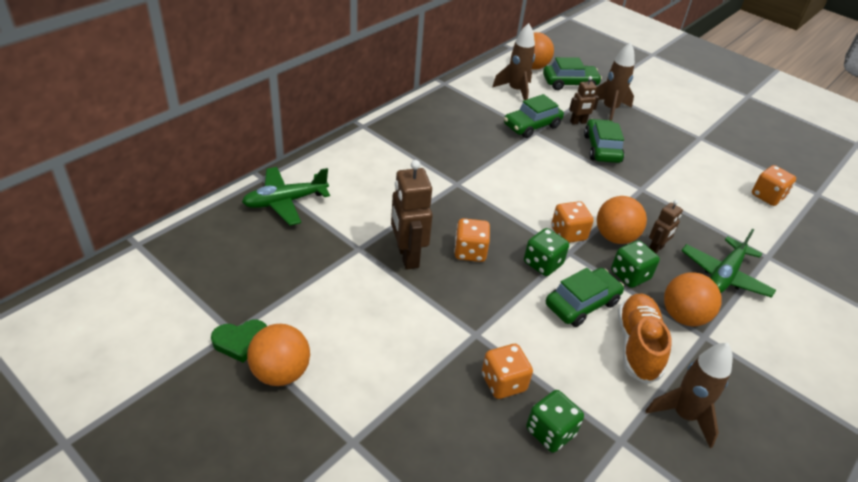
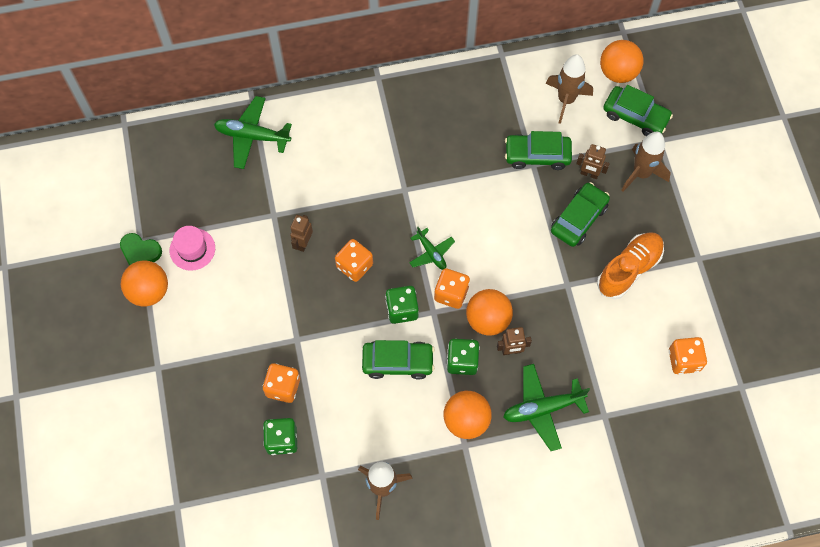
camera: 40 degrees right, 25 degrees up
(299, 312) = (192, 249): none -> pink hat
(407, 256) = (303, 243): brown robot -> brown robot, size x0.56
(523, 214) = (431, 253): none -> green plane
(637, 346) = (404, 420): orange shoe -> orange shoe (629, 269)

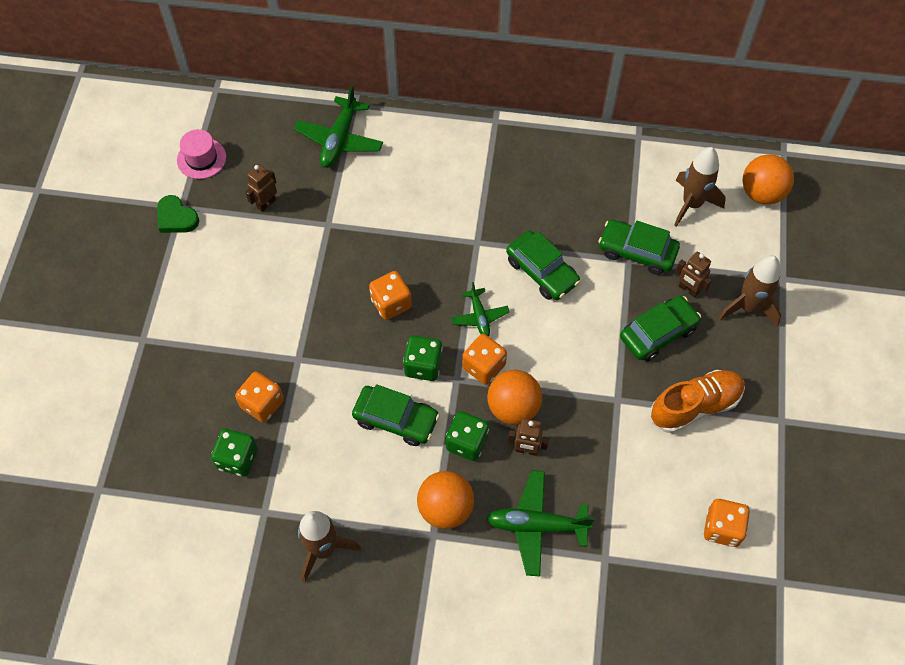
camera: 20 degrees right, 5 degrees down
(149, 291) = (168, 260): orange ball -> none
(192, 249) = (230, 232): pink hat -> pink hat (201, 158)
(252, 136) = (339, 140): green plane -> green plane turned 105 degrees counterclockwise
(303, 243) = (347, 262): brown robot -> brown robot (266, 203)
(635, 116) = (764, 244): green car -> green car (542, 271)

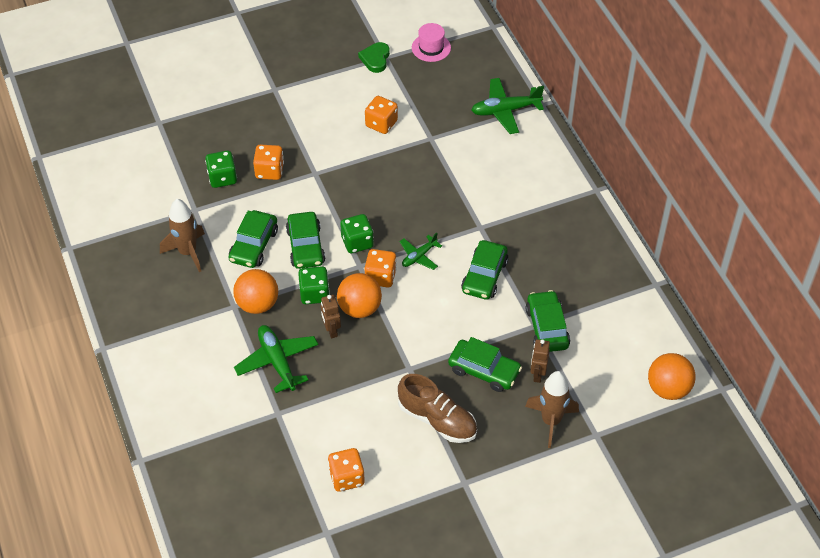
camera: 60 degrees right, 10 degrees down
(266, 203) = (422, 98): brown robot -> none
(360, 472) = (254, 245): none -> green car
(391, 303) = (393, 202): orange dice -> orange dice (381, 124)
(692, 204) = (619, 345): brown rocket -> none
(695, 406) = (437, 420): orange shoe -> brown shoe

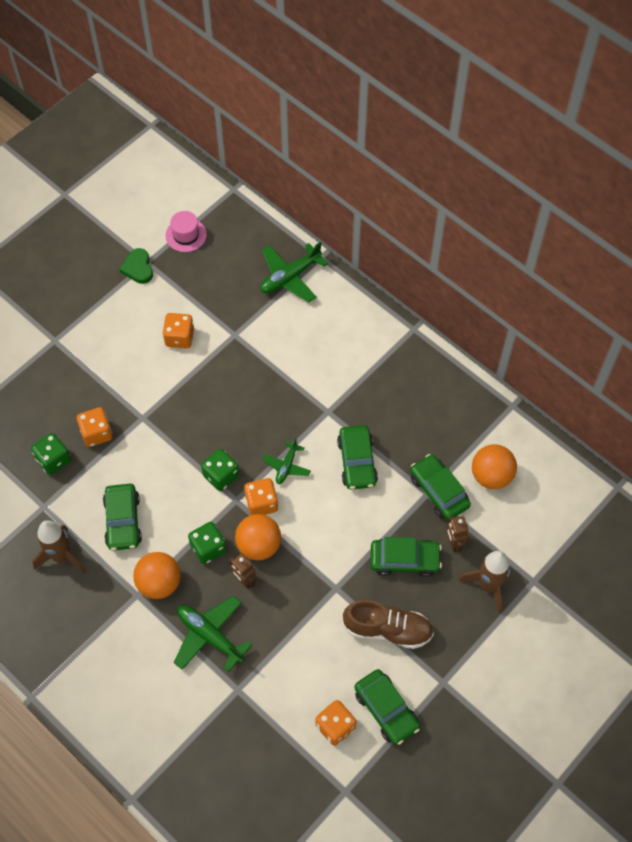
camera: 25 degrees left, 10 degrees up
(305, 246) = (174, 501): green car -> green car (386, 709)
(668, 389) = (573, 507): orange ball -> orange ball (491, 476)

